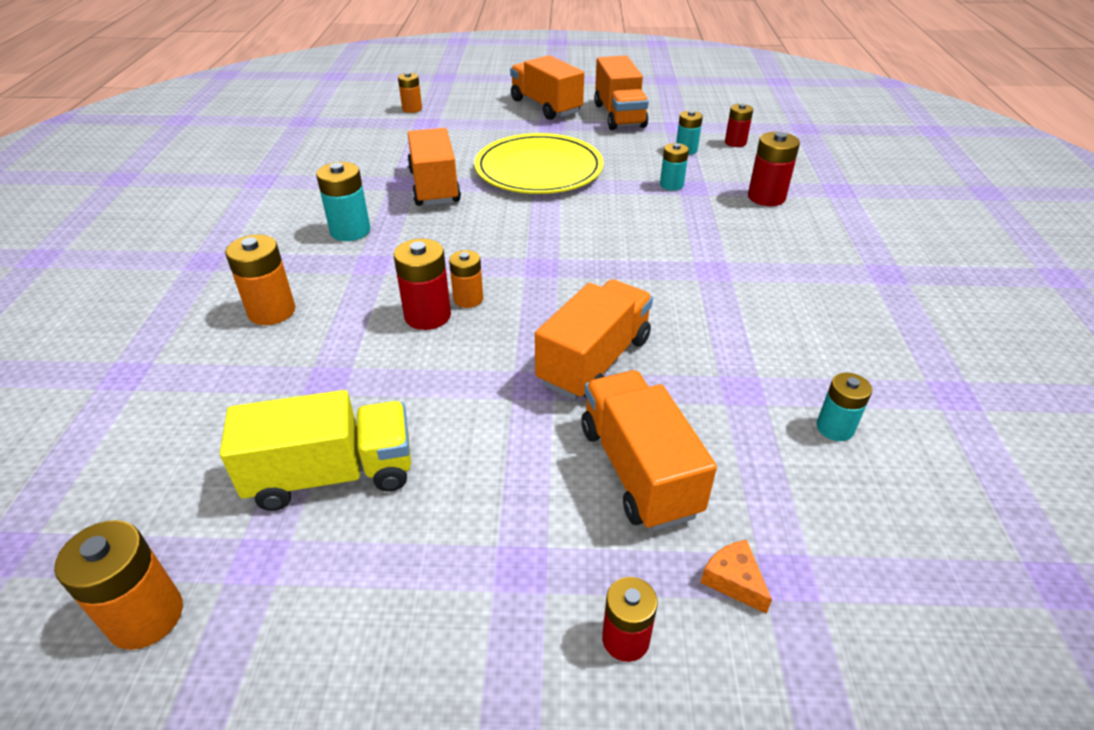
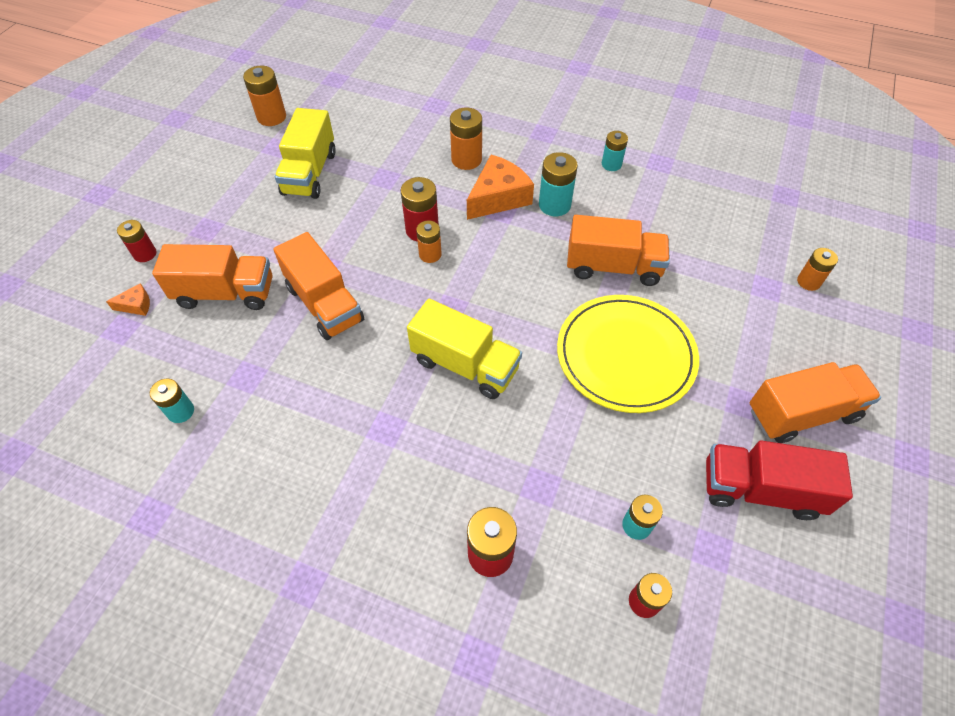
camera: 110 degrees right, 15 degrees up
(347, 270) = (498, 197): none -> orange cheese
(607, 243) = (465, 365): none -> yellow truck
(619, 115) = (760, 490): orange truck -> red truck
(671, 185) = (553, 466): turquoise battery -> turquoise battery (611, 164)

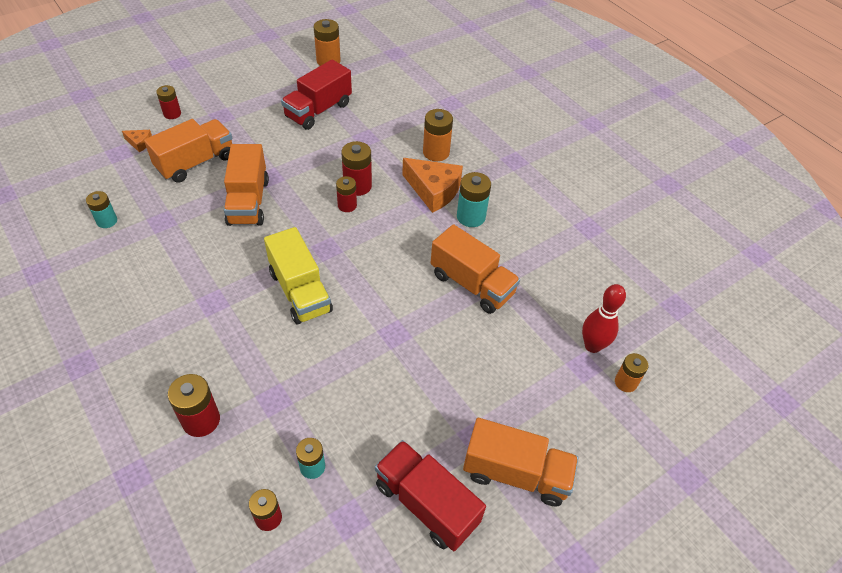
camera: 30 degrees right, 5 degrees down
(225, 293) = (196, 163): orange truck -> orange truck turned 75 degrees counterclockwise
(310, 173) = (318, 110): yellow truck -> red truck
(430, 254) = (347, 205): orange battery -> red battery
(498, 197) = (433, 190): orange cheese -> orange cheese turned 45 degrees clockwise
(611, 164) = (546, 209): turquoise battery -> none
(625, 355) = (419, 350): yellow plate -> none
(757, 265) = (592, 346): none -> red bowling pin

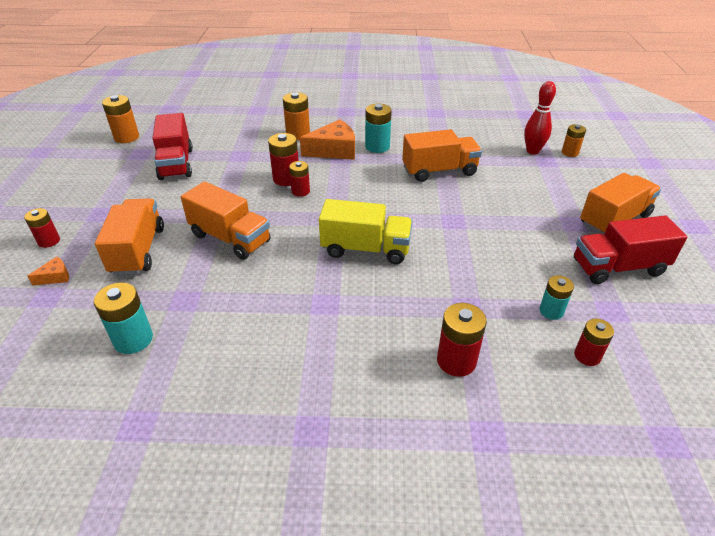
camera: 50 degrees left, 10 degrees down
(107, 221) = (133, 339): turquoise battery -> turquoise battery, size x1.52

